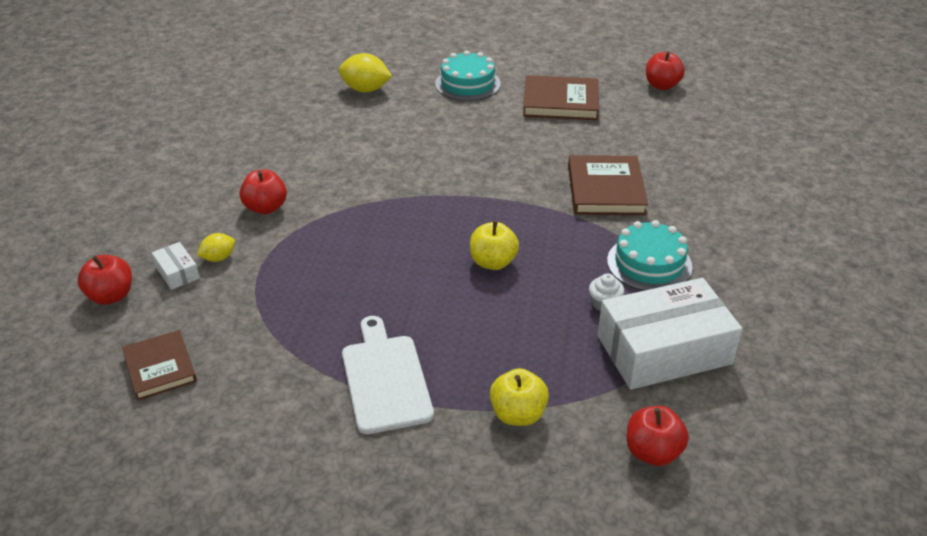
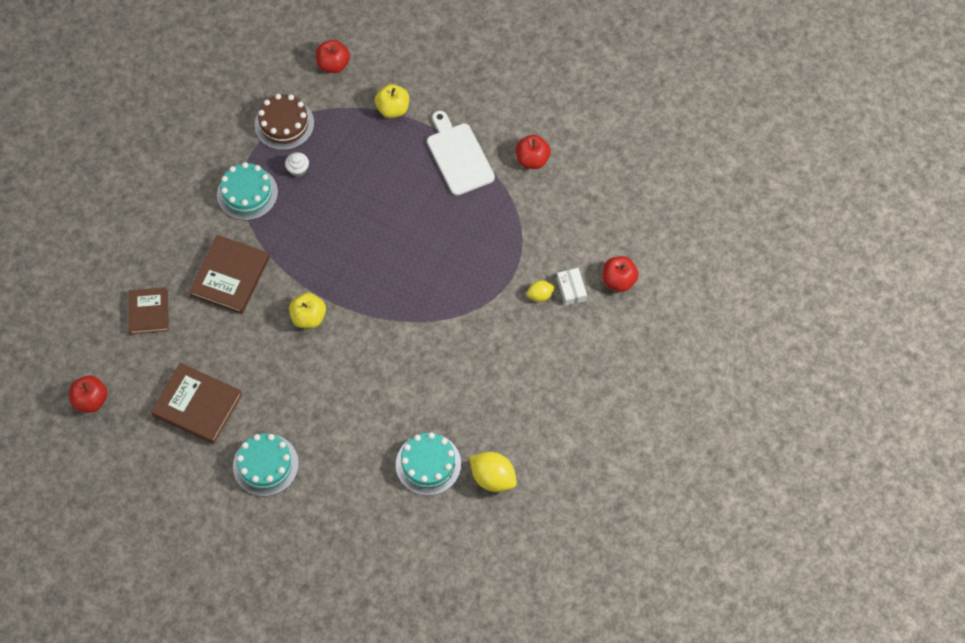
camera: 160 degrees left, 25 degrees up
(160, 368) = (591, 207): brown book -> brown book (149, 312)
(266, 208) = (495, 341): red apple -> red apple (532, 160)
(308, 113) = (428, 464): none -> turquoise cake
(365, 89) = (364, 488): yellow lemon -> yellow lemon (493, 478)
(385, 379) = (458, 156): white cutting board -> white cutting board turned 150 degrees clockwise
(493, 262) = (351, 228): yellow apple -> yellow apple (309, 317)
(664, 350) = (284, 124): white box -> brown cake

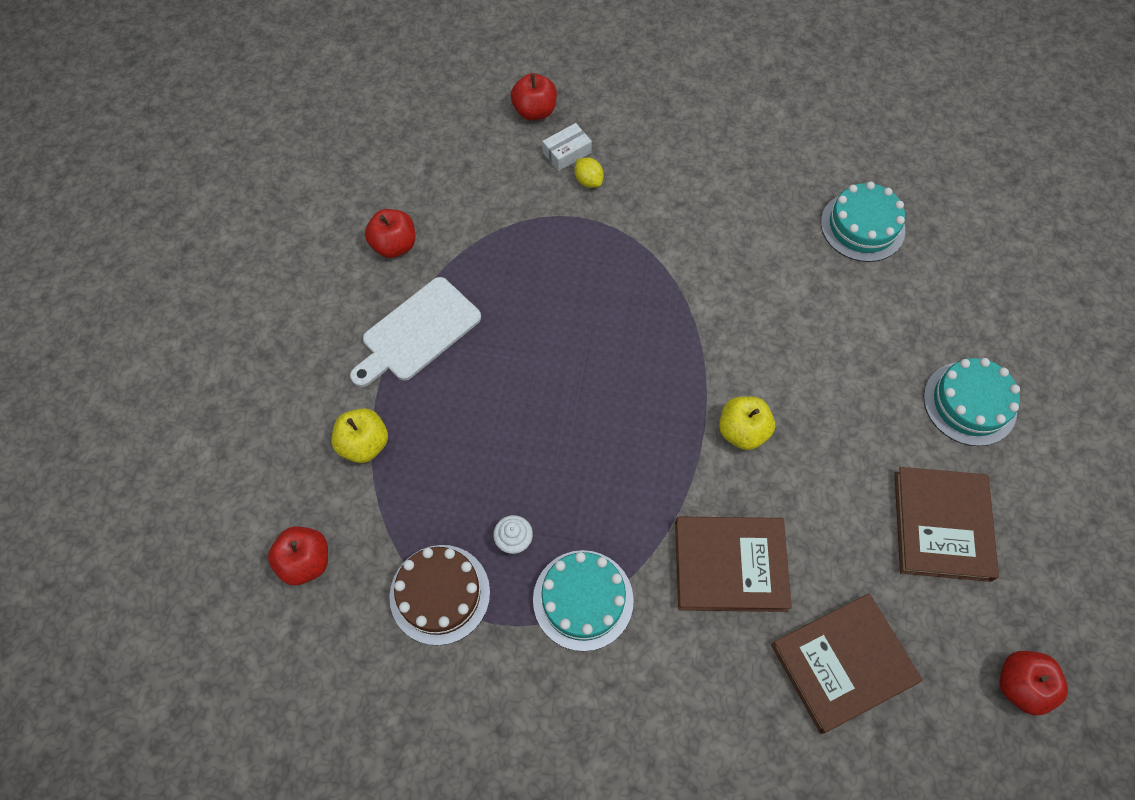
camera: 110 degrees left, 0 degrees up
(149, 312) = (843, 663): brown book -> brown book, size x1.50
(493, 478) = (841, 159): yellow lemon -> none

